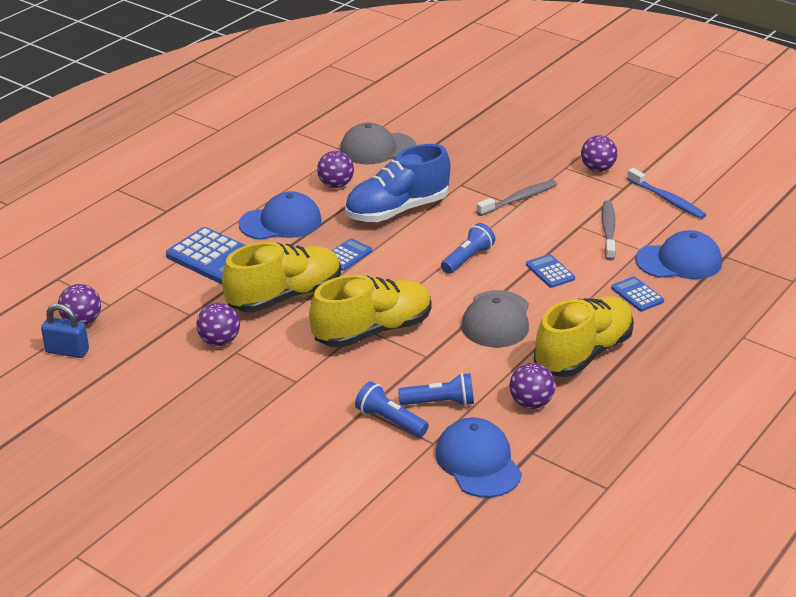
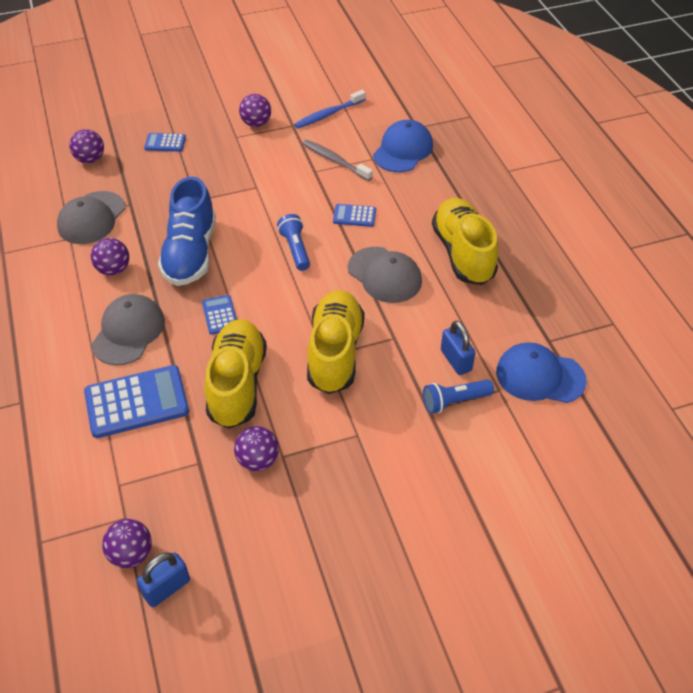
camera: 55 degrees left, 15 degrees up
(281, 222) = (128, 332): blue cap -> grey cap
(440, 403) = (456, 360): blue flashlight -> blue padlock
(519, 199) = (249, 181): grey toothbrush -> none
(531, 403) = (495, 311): purple ball -> purple ball (90, 159)
(637, 295) = (421, 190): blue calculator -> blue calculator (165, 143)
(667, 200) = (328, 114): blue toothbrush -> blue toothbrush turned 150 degrees clockwise

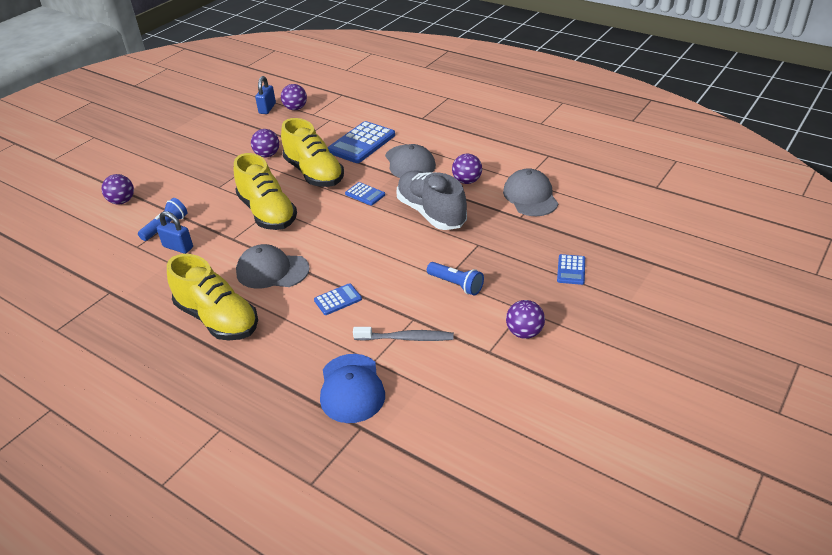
camera: 145 degrees right, 10 degrees down
(90, 159) = (602, 227): purple ball -> purple ball (122, 201)
(165, 143) = (571, 270): blue calculator -> blue calculator turned 135 degrees clockwise
(190, 253) = (431, 213): blue shoe -> grey shoe
(295, 249) = (359, 253): blue flashlight -> blue flashlight (456, 284)
(328, 114) = (469, 385): blue toothbrush -> none
(539, 376) = (109, 267): blue cap -> none

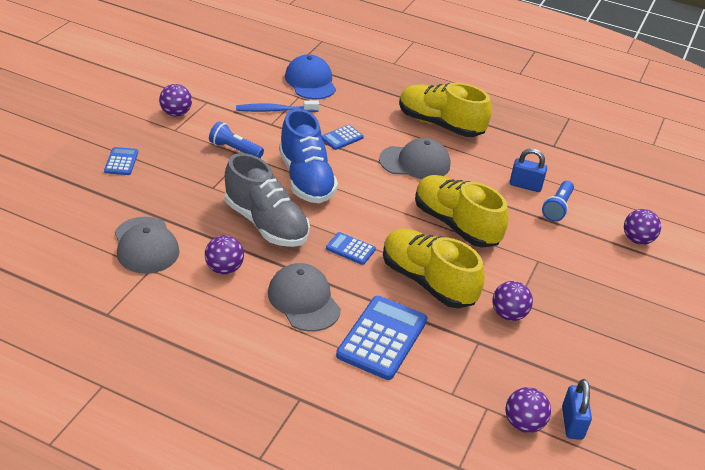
camera: 165 degrees right, 0 degrees up
(388, 253) = (306, 179): none -> blue shoe
(406, 338) = (275, 110): grey toothbrush -> blue toothbrush

